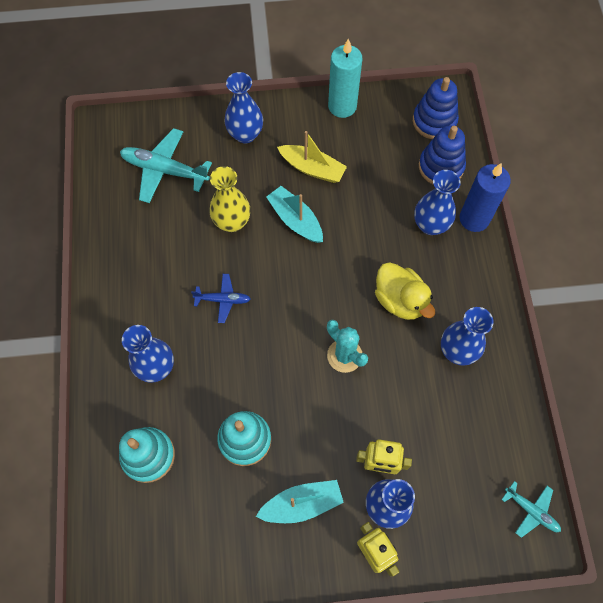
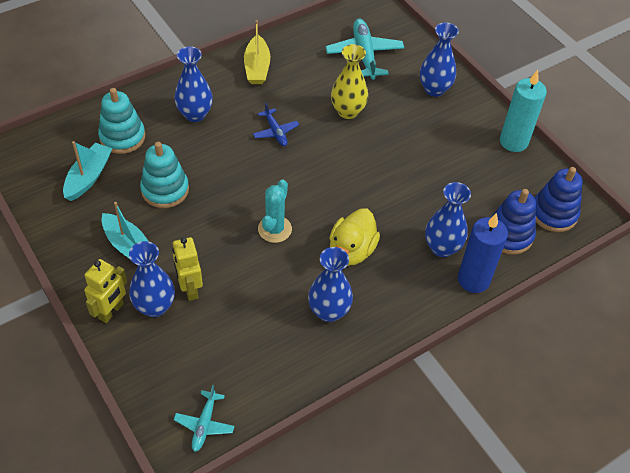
camera: 60 degrees right, 15 degrees down
(295, 220) = (378, 150): turquoise boat -> turquoise boat (88, 177)
(312, 168) = (436, 144): yellow boat -> yellow boat (257, 67)

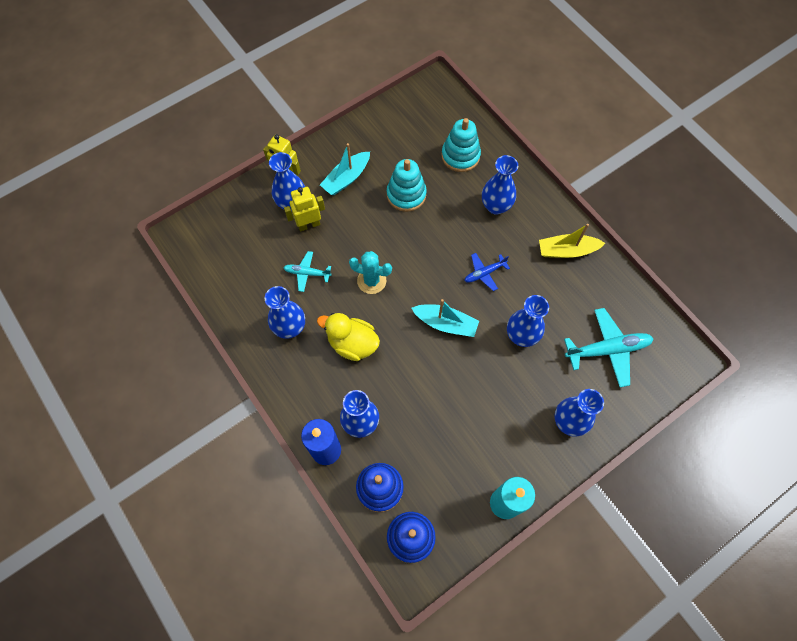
camera: 90 degrees right, 15 degrees up
(88, 177) = (414, 140): turquoise boat -> turquoise boat (445, 323)
(204, 424) = (193, 248): turquoise plane -> turquoise plane (307, 273)
(348, 111) = (521, 335): yellow vase -> blue vase

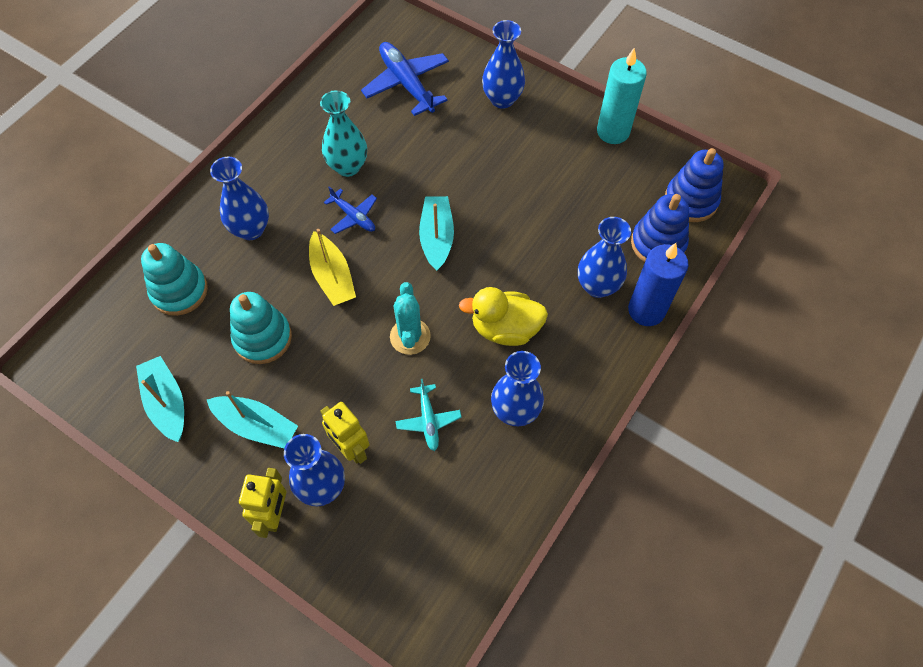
camera: 110 degrees left, 5 degrees down
(352, 344) = (505, 328): yellow duck -> yellow duck turned 90 degrees clockwise
(382, 136) = (167, 403): none -> turquoise boat
(521, 335) = (421, 161): blue vase -> none
(532, 282) = (348, 166): none -> turquoise vase
(567, 251) = (294, 143): yellow boat -> yellow boat (332, 277)
(607, 350) = (406, 83): turquoise plane -> blue plane

